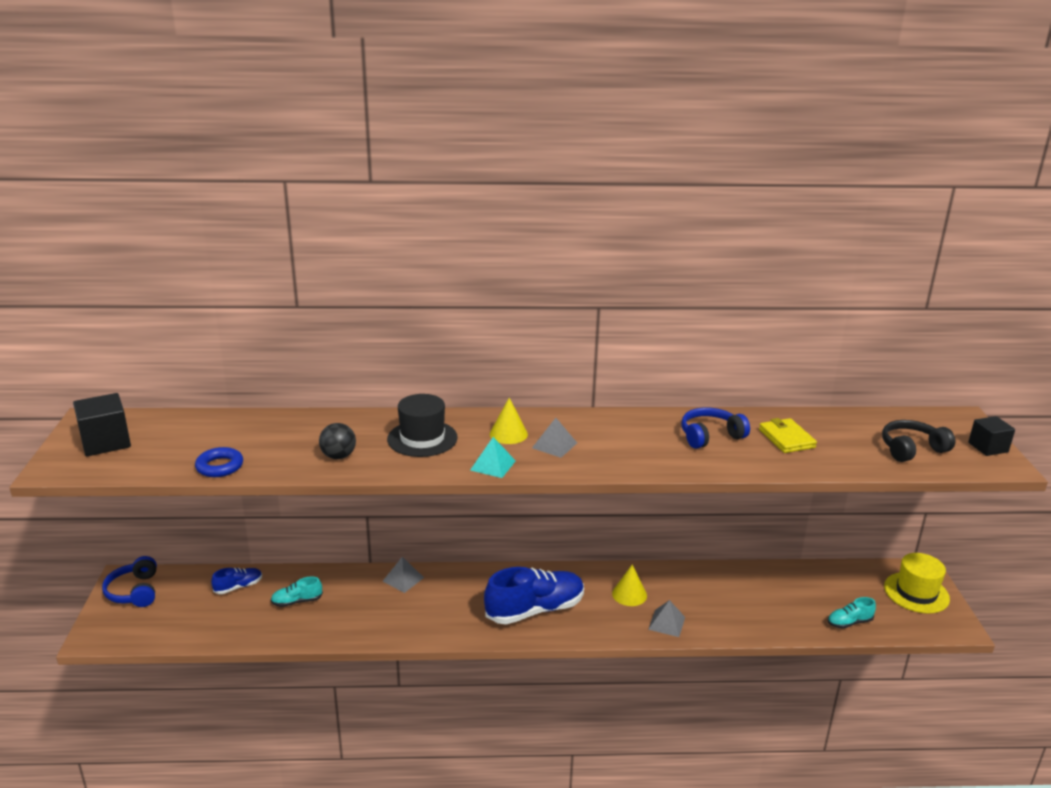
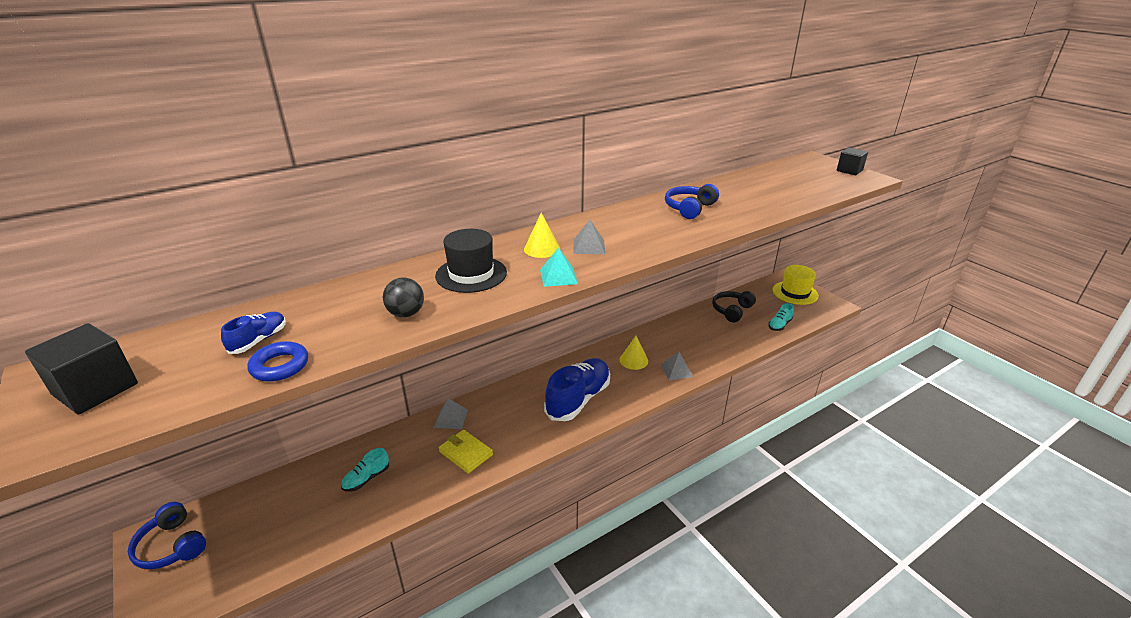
camera: 30 degrees left, 5 degrees up
(238, 587) = (293, 490): blue shoe -> blue shoe (259, 340)
(786, 438) = (737, 196): yellow wallet -> yellow wallet (466, 453)
(911, 449) = (814, 182): black headphones -> black headphones (732, 310)

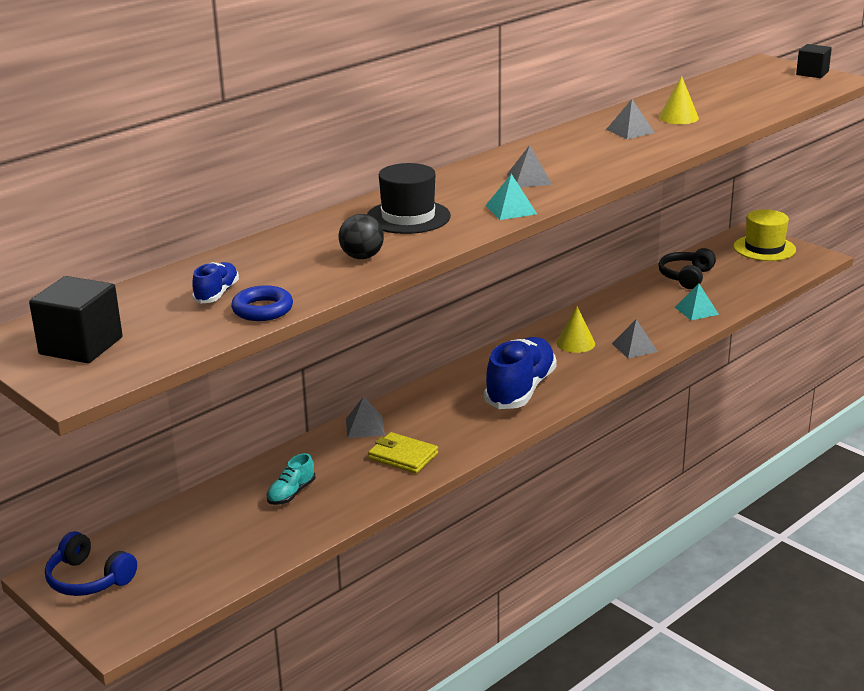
camera: 10 degrees left, 5 degrees down
(542, 249) = (474, 186): yellow cone -> yellow cone (678, 117)
(689, 208) = (630, 131): blue headphones -> grey pyramid
(732, 342) = (696, 310): none -> turquoise pyramid
(779, 325) = (752, 286): turquoise shoe -> none

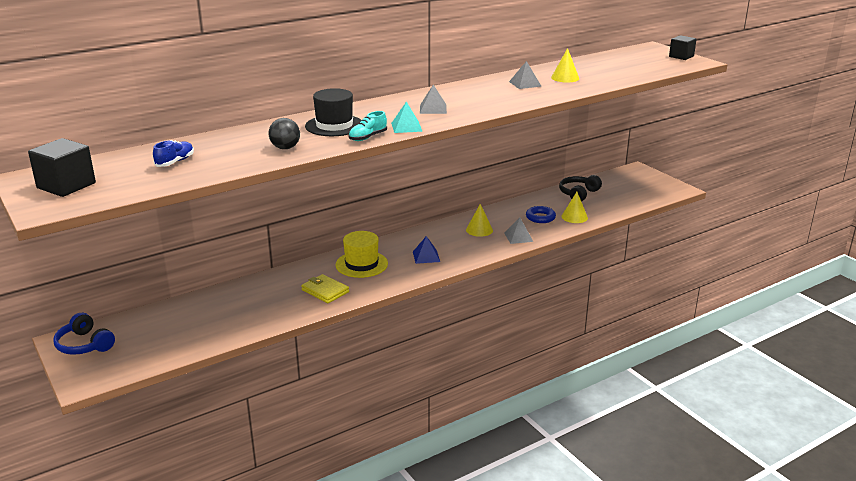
camera: 10 degrees right, 0 degrees up
(262, 309) = (196, 174): blue ring -> blue ring (540, 217)
(291, 493) = (240, 306): turquoise shoe -> turquoise shoe (367, 137)
(365, 427) = (310, 269): grey pyramid -> none
(520, 390) = (426, 256): blue shoe -> blue pyramid
(696, 310) = (574, 217): turquoise pyramid -> yellow cone
(764, 248) = (643, 180): yellow hat -> yellow hat (361, 264)

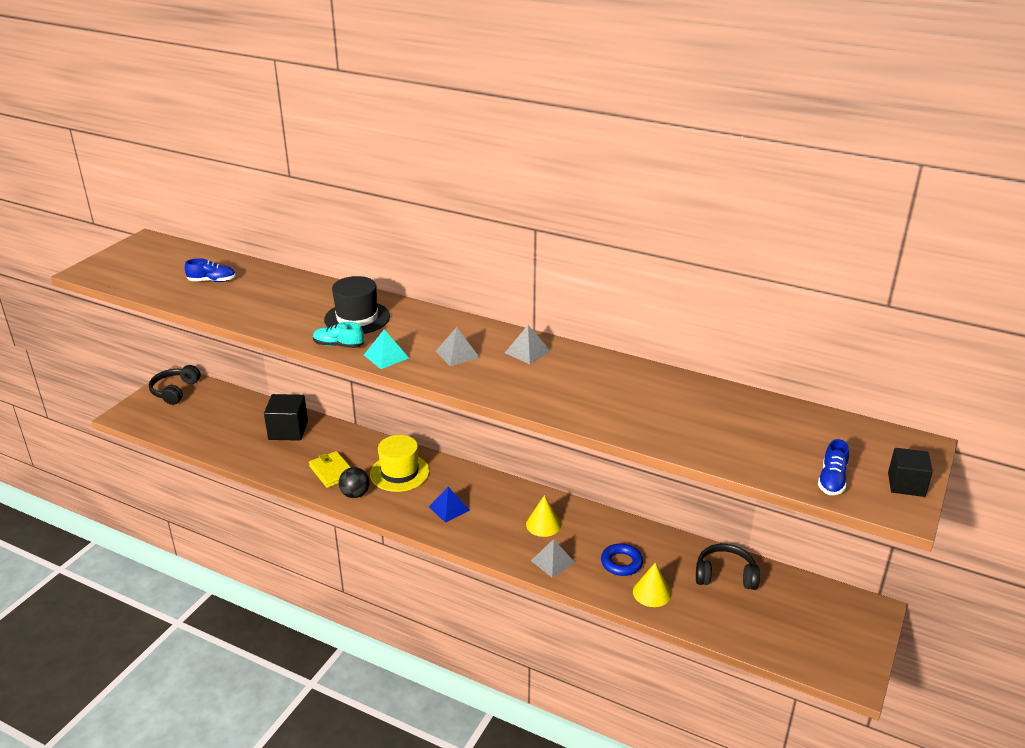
camera: 60 degrees right, 5 degrees up
(66, 185) = (138, 260): black cube -> black cube (288, 430)
(84, 345) = (175, 391): blue headphones -> black headphones
(285, 148) = (278, 315): black ball -> black ball (355, 494)
(325, 291) = (332, 471): yellow wallet -> yellow wallet turned 45 degrees counterclockwise
(525, 84) = (610, 386): grey pyramid -> grey pyramid (527, 351)
(565, 78) = (669, 408): yellow cone -> none
(665, 66) = (831, 480): none -> blue shoe

